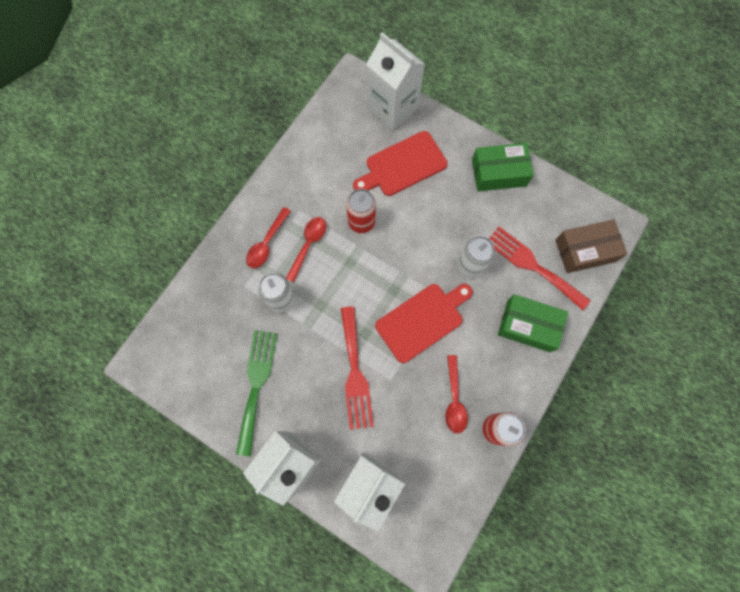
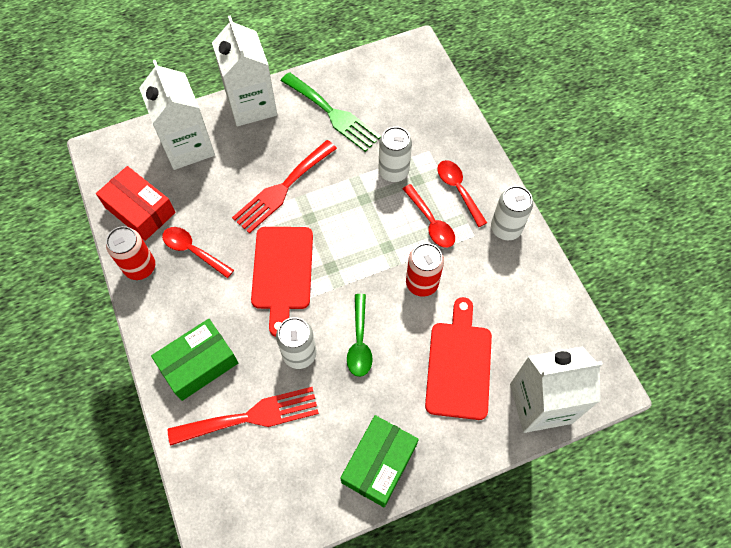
camera: 125 degrees right, 10 degrees down
(278, 193) = (506, 228): none -> white can
(355, 373) = (282, 189): red fork -> red fork turned 75 degrees counterclockwise
(433, 233) = (359, 342): none -> green spoon
(453, 472) = (140, 210): none -> red box
(585, 250) = (222, 488): brown box -> none

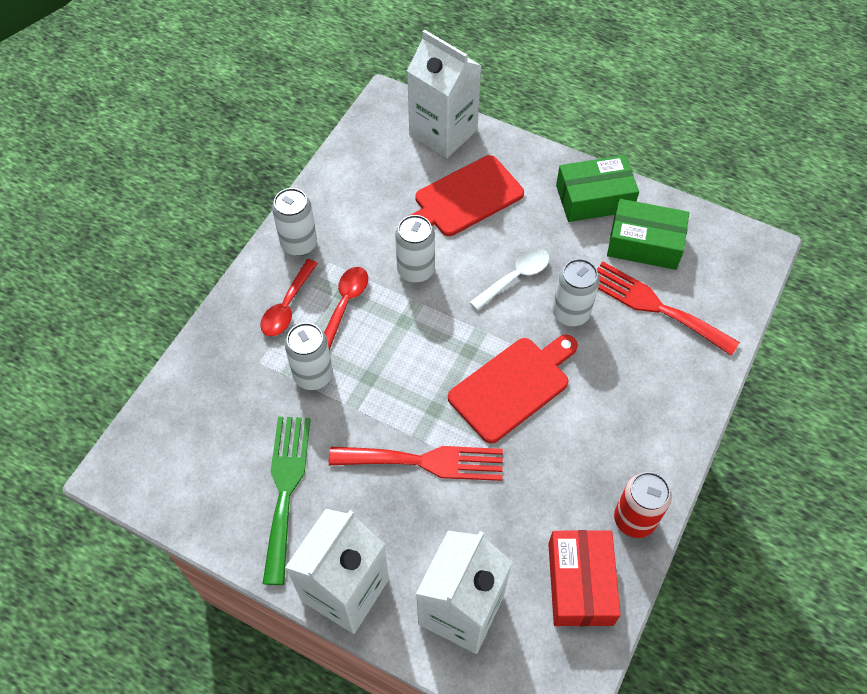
camera: 130 degrees left, 5 degrees down
(193, 251) = (570, 485): red spoon -> none
(199, 364) = (660, 382): green box -> green box (644, 243)
(359, 342) = (515, 277): green spoon -> white spoon
(422, 283) = (416, 270): red can -> white can

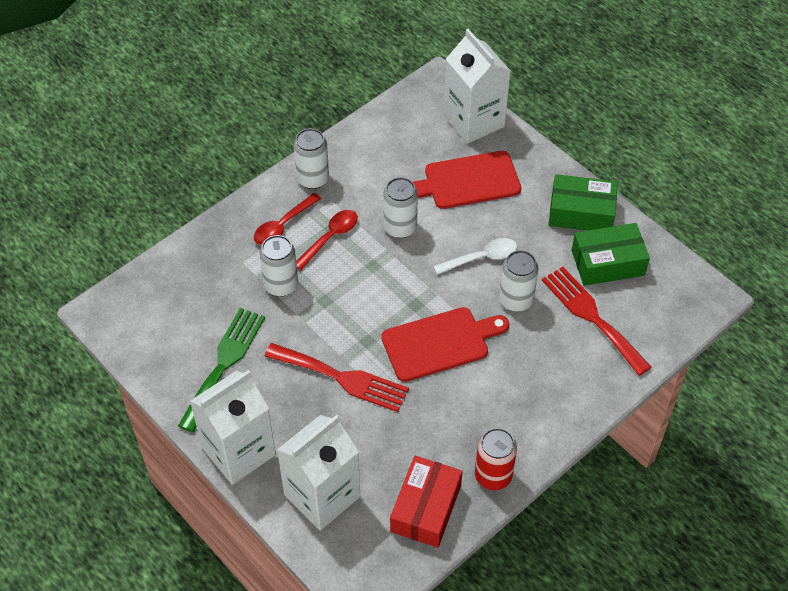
camera: 20 degrees right, 5 degrees down
(644, 243) = (608, 263): green box -> green box turned 45 degrees counterclockwise

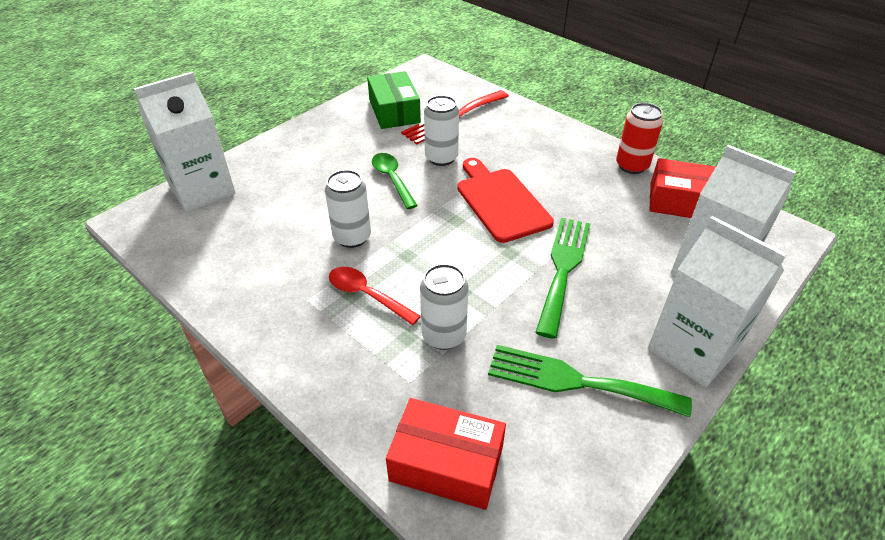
camera: 95 degrees left, 10 degrees down
(176, 279) = (446, 463): none -> red box
(283, 225) = (346, 344): red spoon -> none
(313, 179) = (268, 320): white can -> none
(342, 378) = (563, 268): red fork -> green fork
(467, 181) = (289, 191): red cutting board -> none
(481, 258) = (392, 179): white spoon -> green spoon
(581, 213) = (337, 124): green box -> none

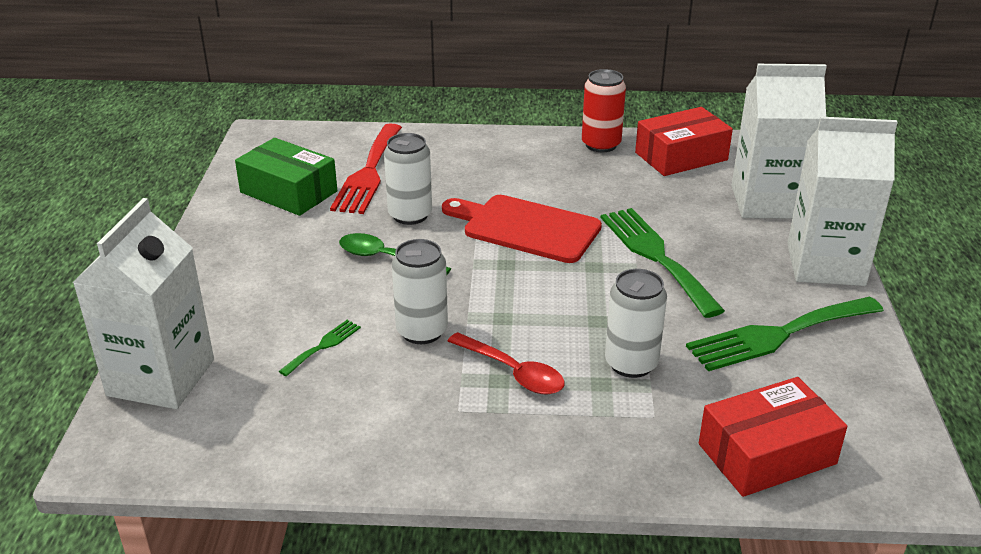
camera: 40 degrees left, 10 degrees down
(292, 216) = (323, 346): none -> green fork
(367, 295) = (513, 372): red spoon -> red spoon turned 135 degrees counterclockwise

